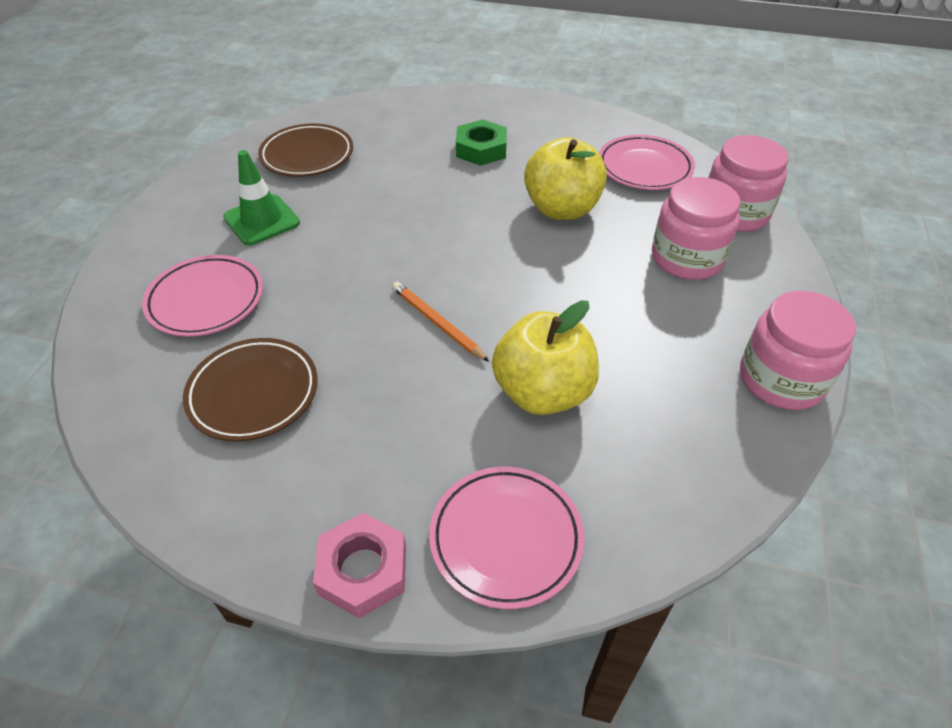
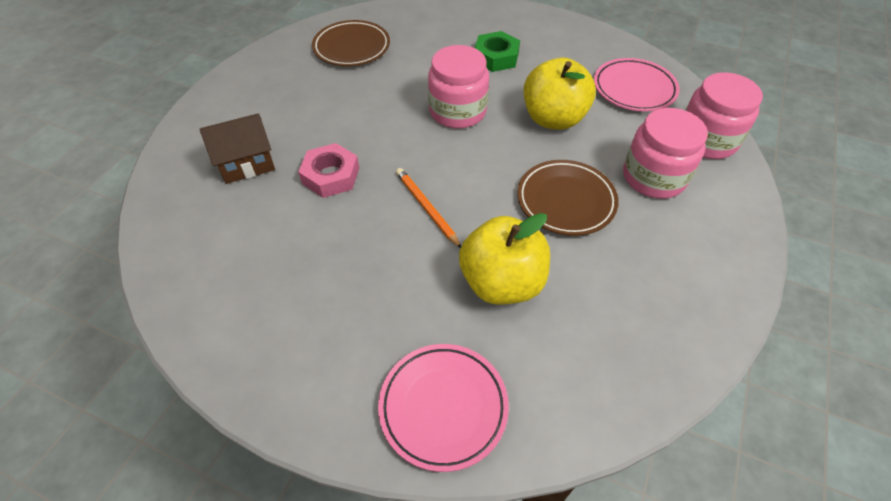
camera: 10 degrees right, 5 degrees up
(206, 300) = (247, 164): pink plate -> brown house
(253, 393) = (267, 248): brown plate -> brown plate (566, 201)
(261, 220) = (304, 100): green traffic cone -> none
(363, 570) = (322, 414): pink nut -> pink nut (331, 176)
(781, 379) = (714, 301): pink jar -> pink jar (457, 111)

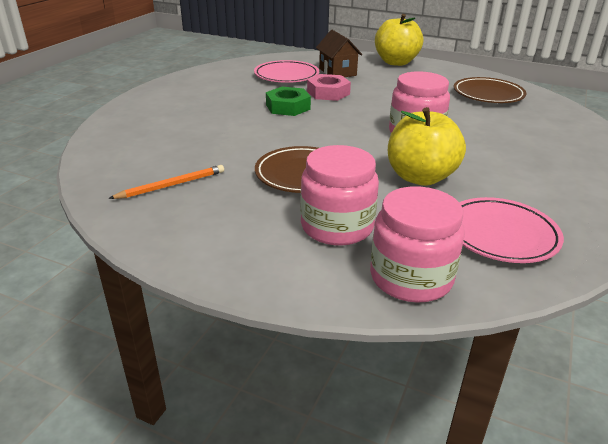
camera: 90 degrees right, 20 degrees down
(426, 208) = (295, 121): orange pencil -> orange pencil (171, 185)
(443, 407) = (132, 124): pink plate -> pink plate (286, 76)
(496, 57) = (515, 153): green nut -> green nut (288, 107)
(501, 282) = (219, 144): yellow apple -> yellow apple (396, 62)

